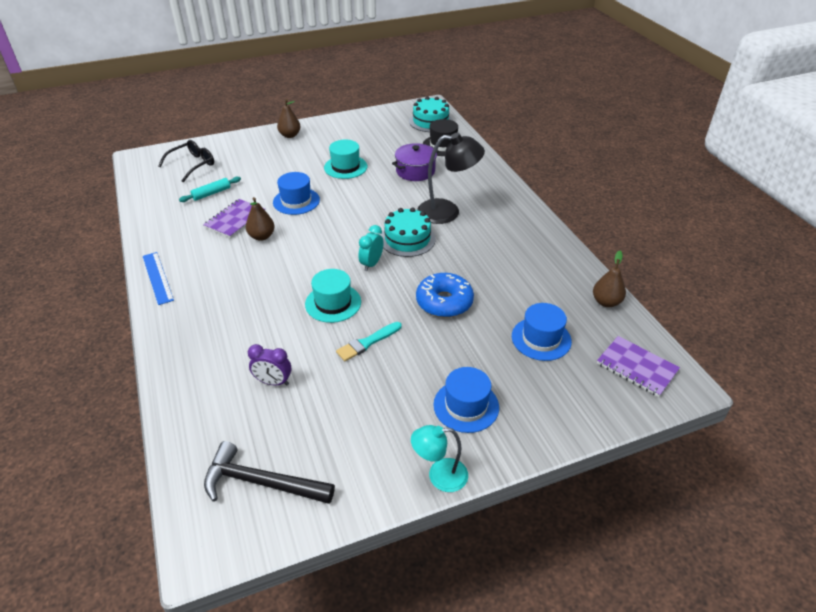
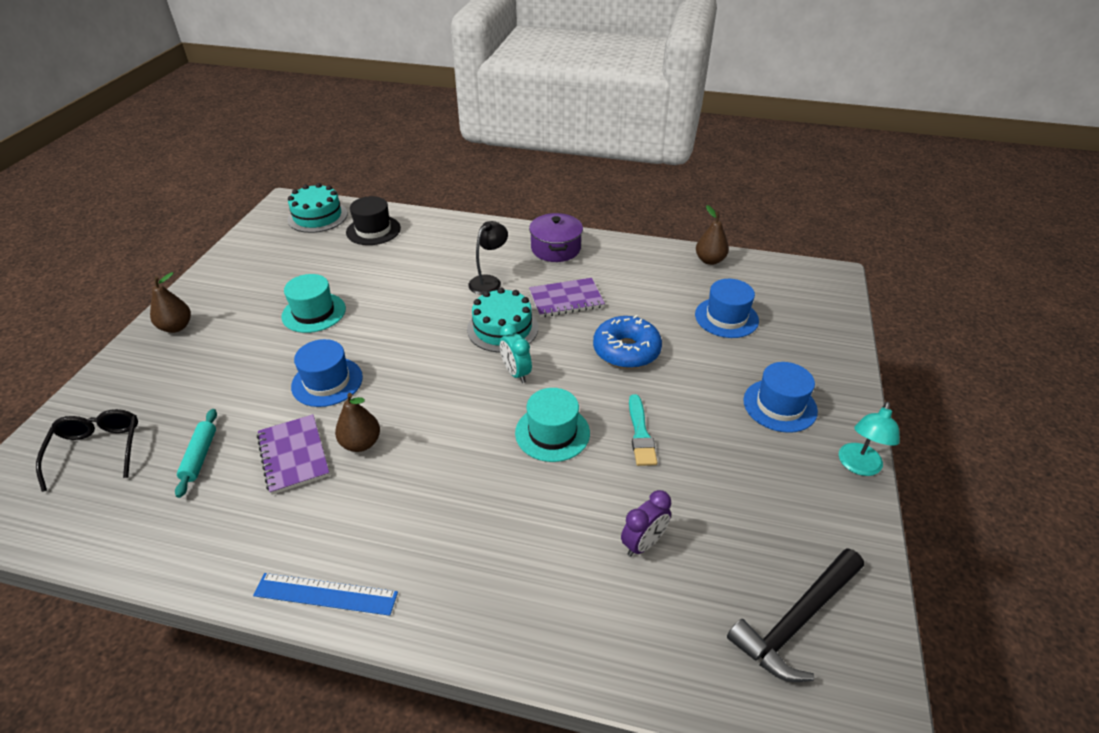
camera: 55 degrees left, 0 degrees up
(415, 171) = (393, 268): purple pot -> purple pot (555, 249)
(447, 212) = (489, 281): black lamp -> black lamp, size x0.62
(636, 367) = (798, 287): purple notebook -> purple notebook (566, 299)

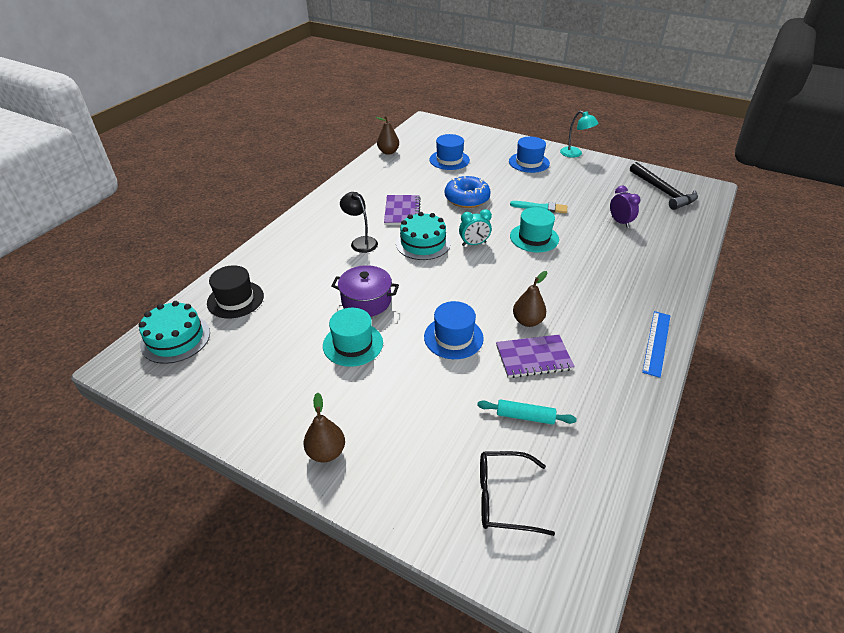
camera: 75 degrees left, 0 degrees up
(555, 249) = (335, 206): purple pot -> purple pot (366, 301)

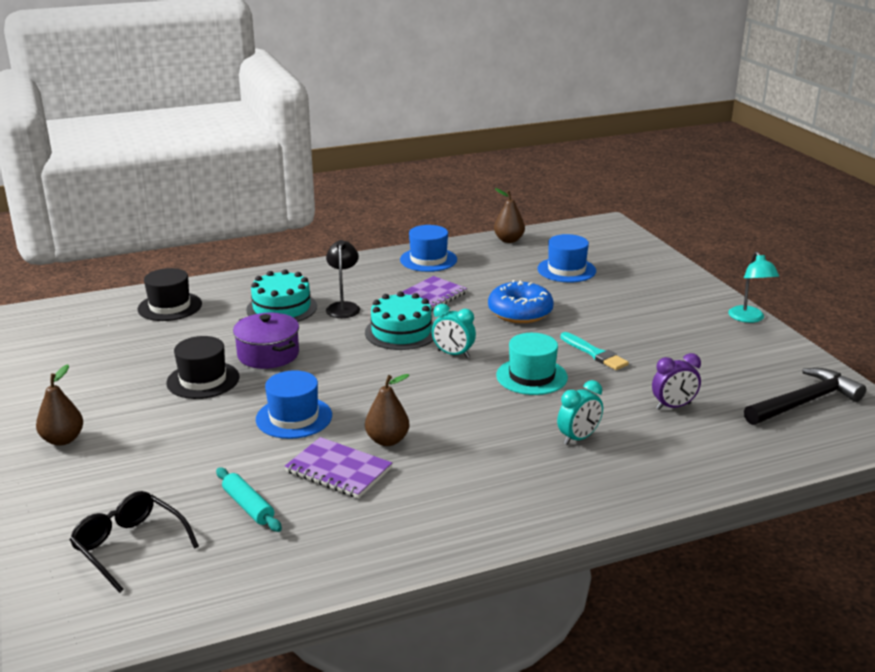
camera: 40 degrees right, 15 degrees down
(175, 338) = (88, 314): turquoise cake -> turquoise cake (281, 308)
(353, 344) = (203, 380): turquoise hat -> black hat
(529, 162) = (665, 305): blue hat -> blue hat (428, 260)
(610, 264) = (578, 438): none -> turquoise clock
(620, 222) = (673, 406): purple clock -> purple clock turned 60 degrees clockwise
(656, 343) = (493, 527): blue ruler -> none
(663, 192) = (804, 402): black hammer -> black hammer turned 135 degrees counterclockwise

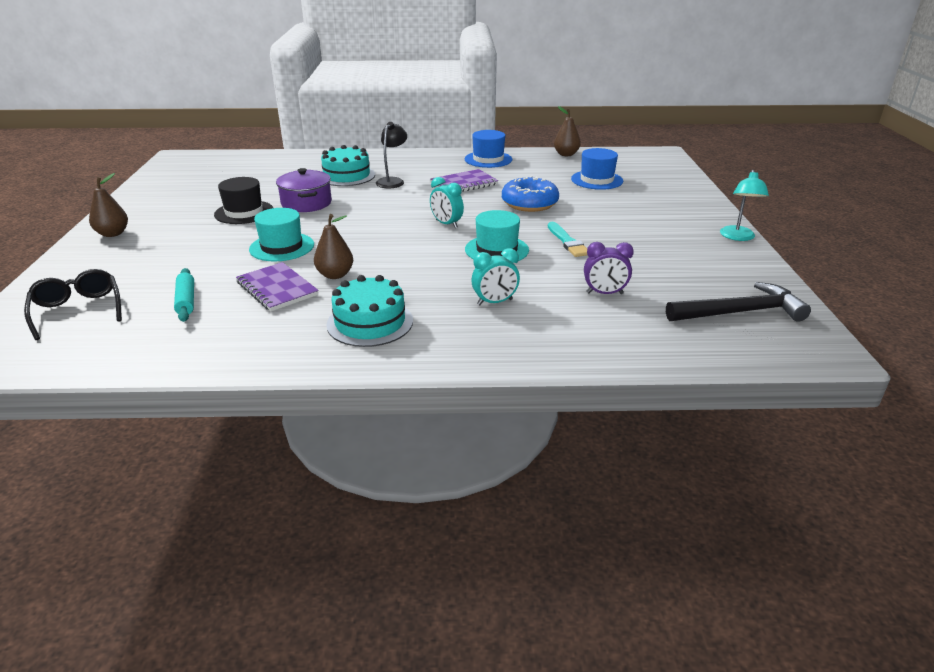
camera: 20 degrees right, 5 degrees up
(170, 306) = (270, 164): black hat -> none
(294, 417) = (282, 247): blue hat -> turquoise hat
(401, 332) = (420, 203): turquoise cake -> turquoise cake (370, 322)

